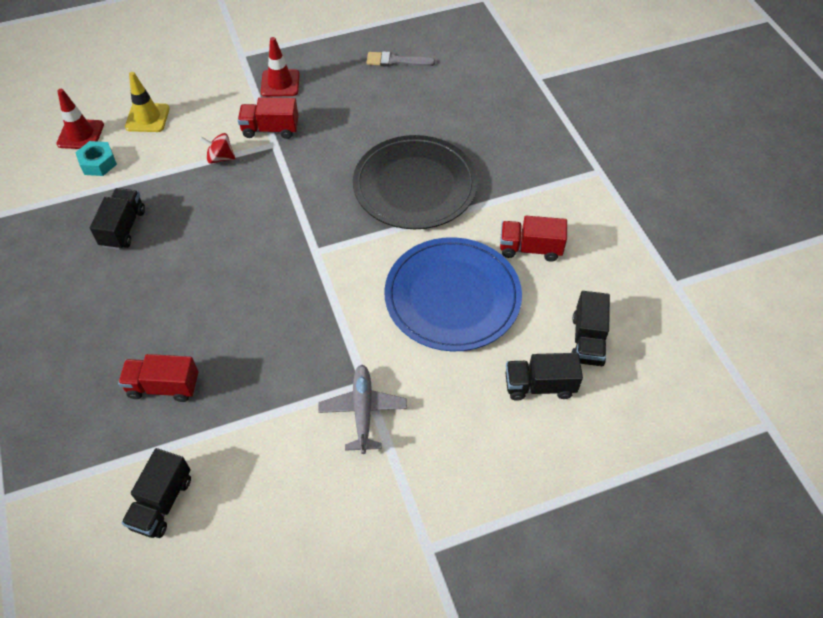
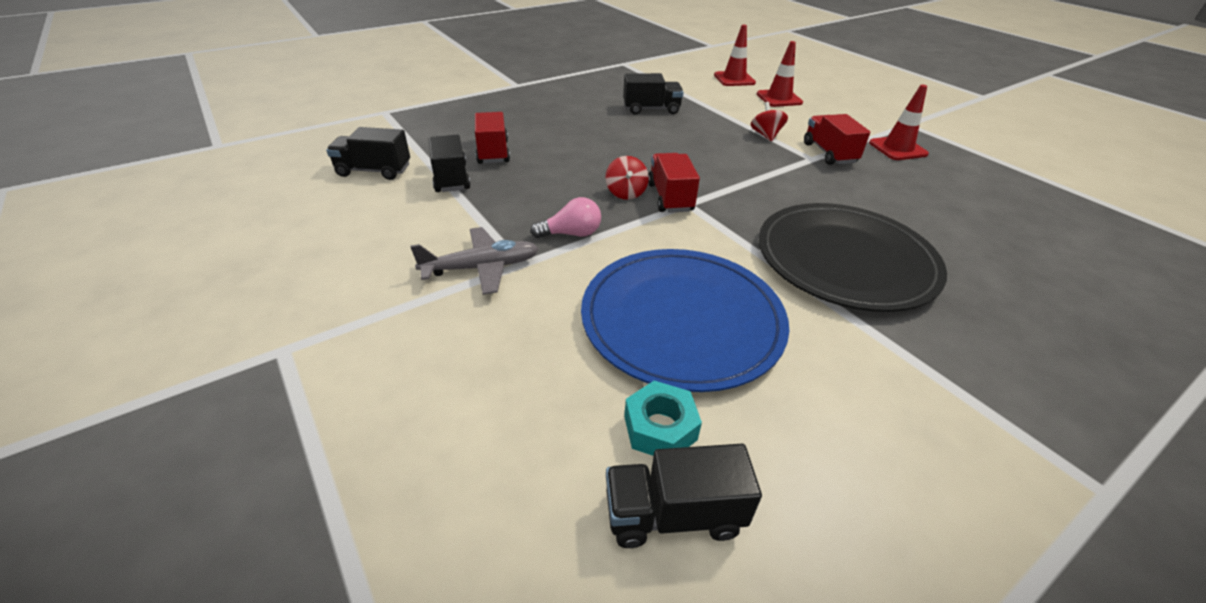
camera: 75 degrees right, 15 degrees down
(98, 163) = (711, 89): turquoise nut -> turquoise nut (660, 428)
(147, 118) = (779, 98): yellow traffic cone -> red traffic cone
(284, 290) = (626, 193): none -> red spinning top
(334, 342) = (571, 234): none -> pink light bulb
(396, 61) = (1037, 215): grey brush -> none
(530, 248) = (828, 400): red truck -> red truck (670, 197)
(539, 385) = (555, 446): black truck -> black truck (451, 178)

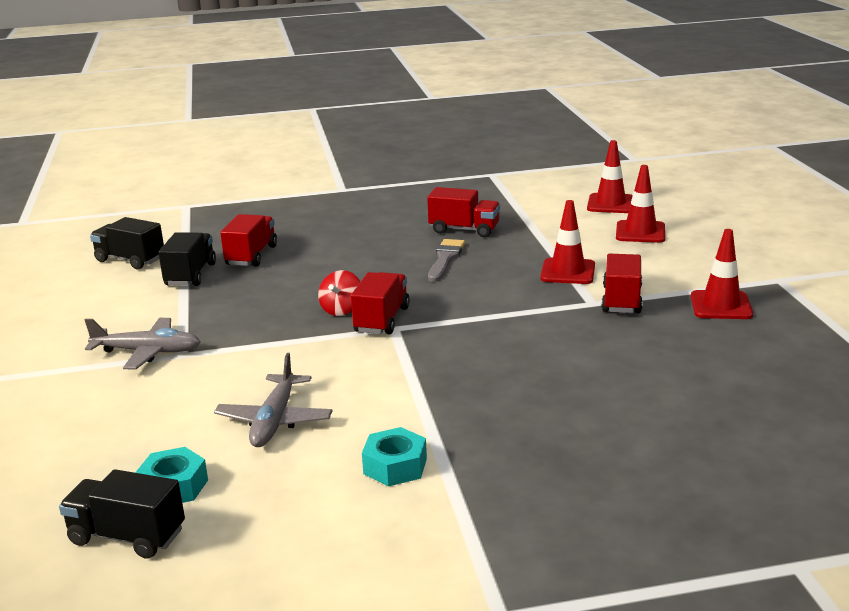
camera: 25 degrees right, 15 degrees down
(571, 234) = (251, 337): pink light bulb -> none
(651, 109) = (464, 230): black truck -> red truck
(663, 135) = (445, 259): none -> grey brush
(682, 320) = (274, 420): blue plate -> grey plane
(766, 135) = (568, 272): red spinning top -> red traffic cone
(838, 345) = (395, 466): none -> turquoise nut
(845, 260) = (496, 402): black plate -> none

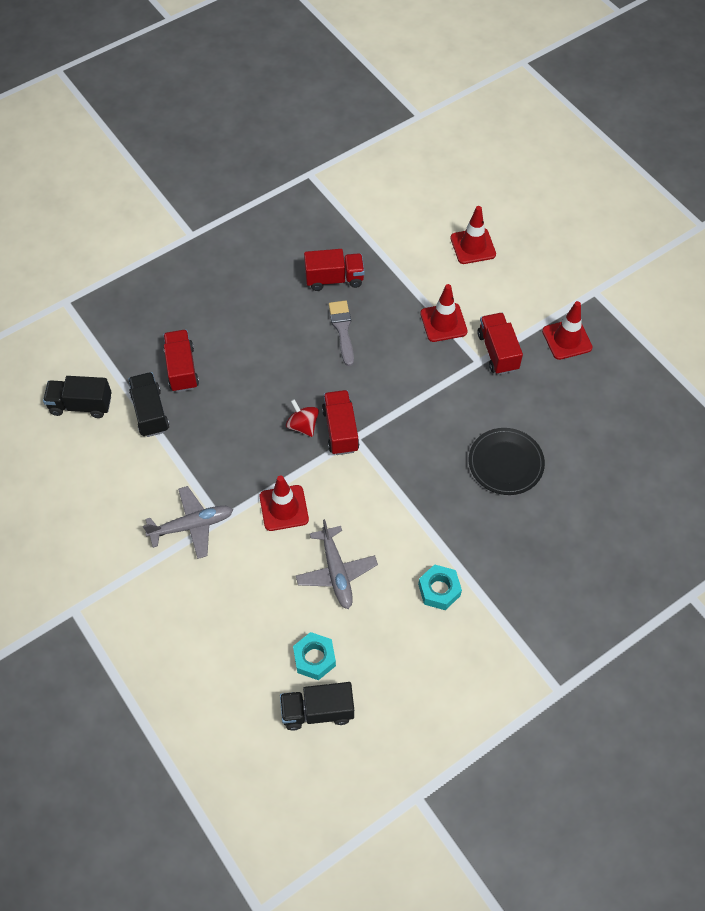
camera: 25 degrees left, 35 degrees up
(341, 309) = (303, 425): red spinning top -> red spinning top turned 150 degrees clockwise
(572, 380) = (505, 463): none -> black plate
(610, 204) = (432, 204): red traffic cone -> red traffic cone (284, 508)

